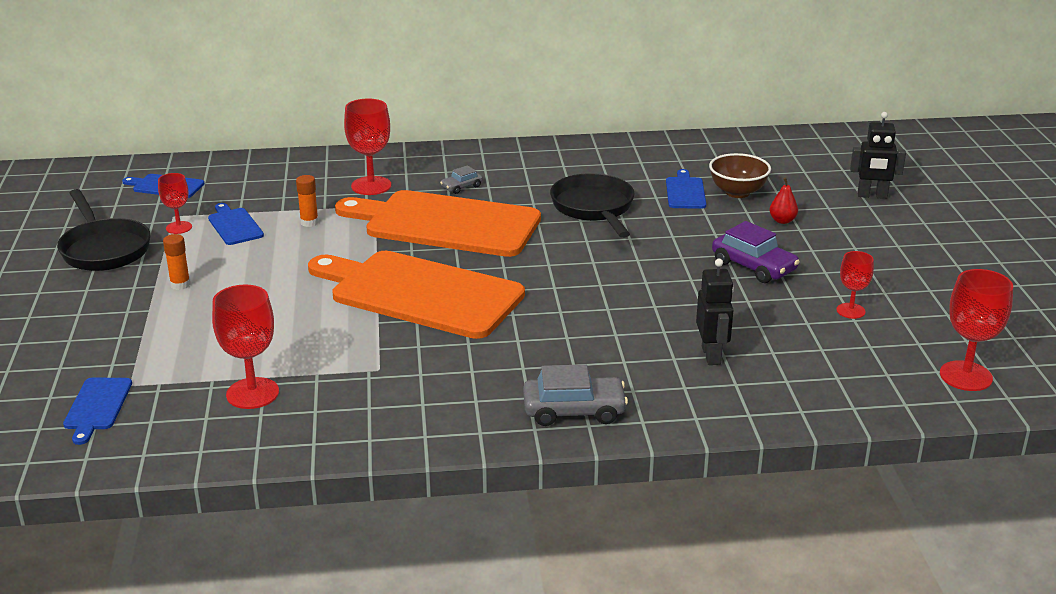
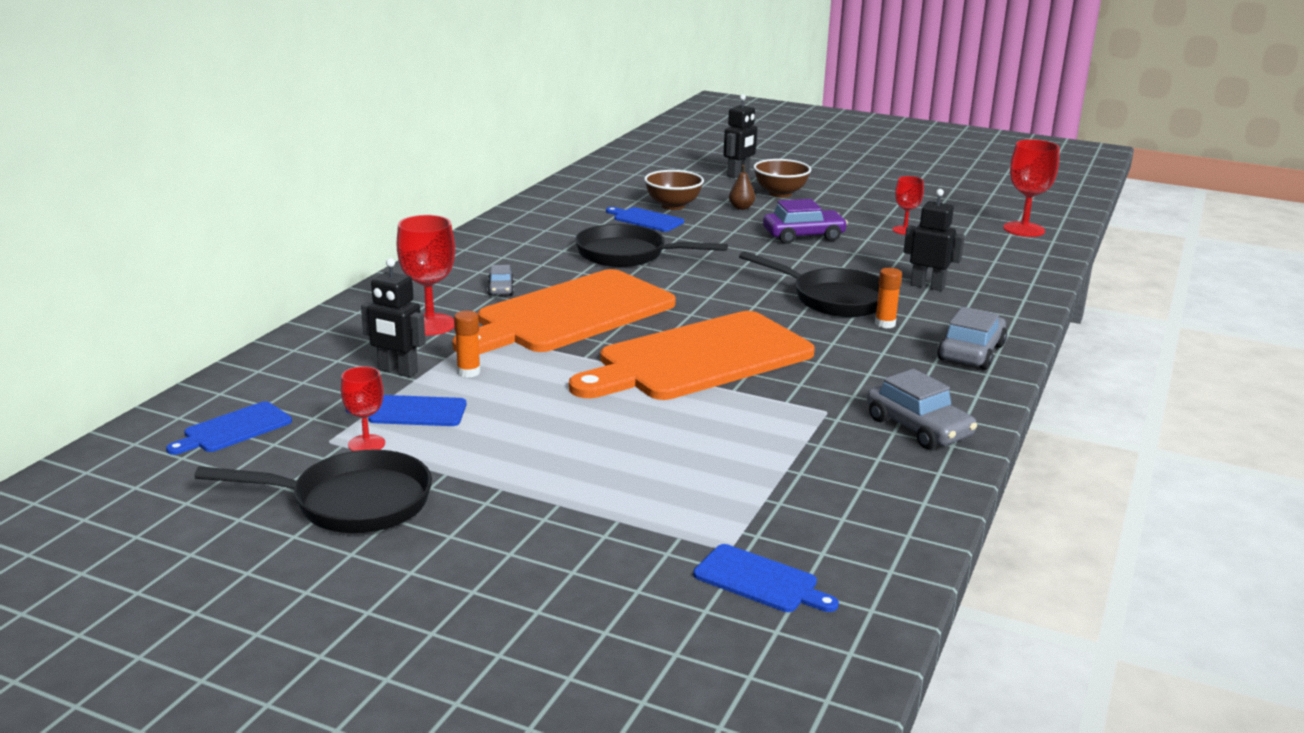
camera: 60 degrees left, 5 degrees down
(180, 285) = (520, 473): orange glue stick -> orange glue stick (885, 324)
(252, 393) = (815, 482): red goblet -> none
(287, 201) = (397, 371): none -> black robot
(386, 417) = (918, 428): none -> grey car
(615, 317) = (833, 299): none -> black pan
(782, 221) = (741, 208): red pear -> brown pear
(853, 227) = (780, 193): none -> brown bowl

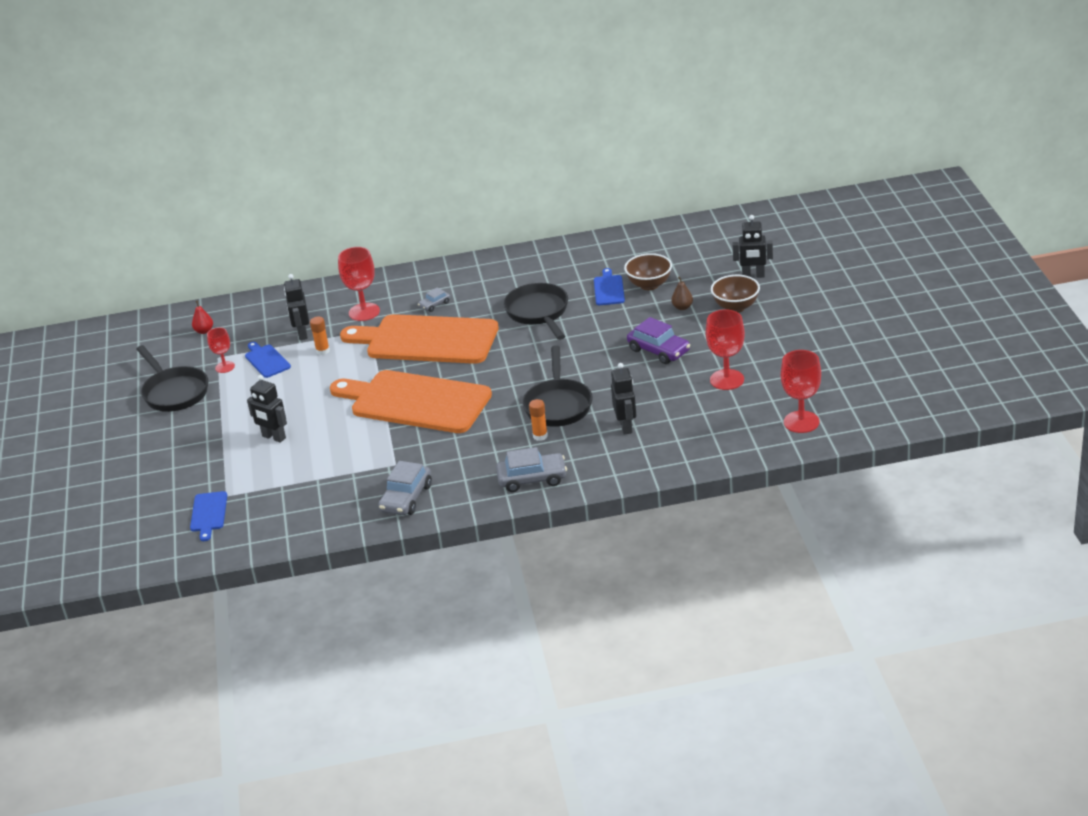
camera: 60 degrees right, 10 degrees up
(234, 429) = (204, 331): blue cutting board -> red pear
(626, 466) = (273, 437): none -> black robot
(904, 230) = (727, 380): red goblet -> red goblet, size x1.66

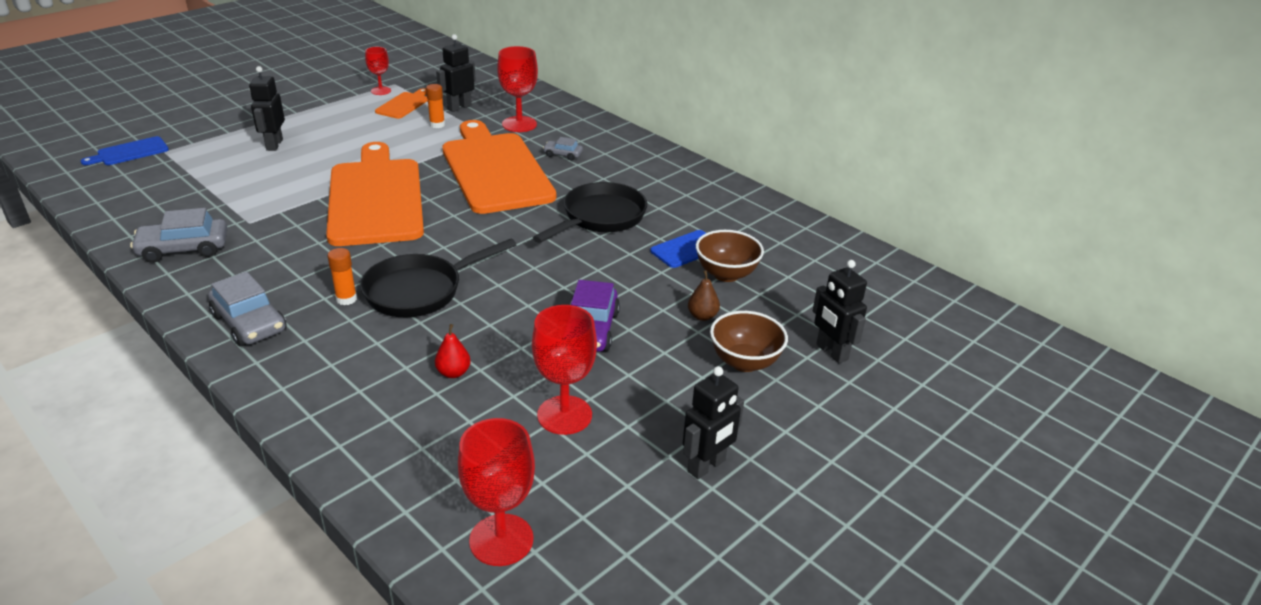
camera: 50 degrees right, 0 degrees up
(174, 392) = (328, 82): black pan -> none
(204, 331) = (432, 67): red pear -> red pear (453, 373)
(266, 360) = (404, 105): blue cutting board -> orange cutting board
(626, 427) = (399, 360): black robot -> black robot (707, 466)

